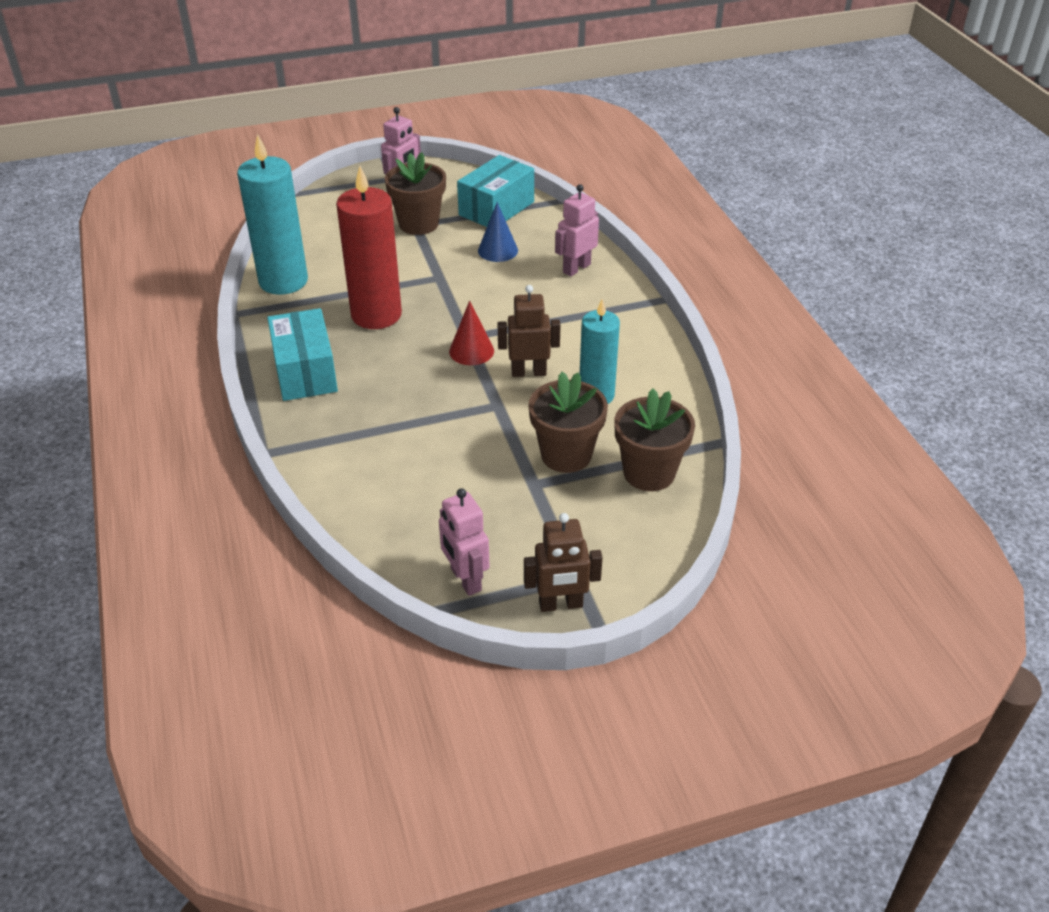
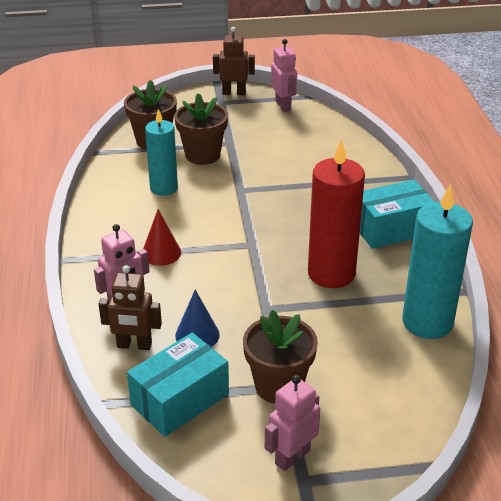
camera: 170 degrees left, 5 degrees down
(305, 372) = (391, 229): turquoise box -> turquoise box turned 75 degrees clockwise
(471, 351) = (250, 231): red cone -> red cone (161, 253)
(528, 372) = (209, 209): brown robot -> brown robot (134, 345)

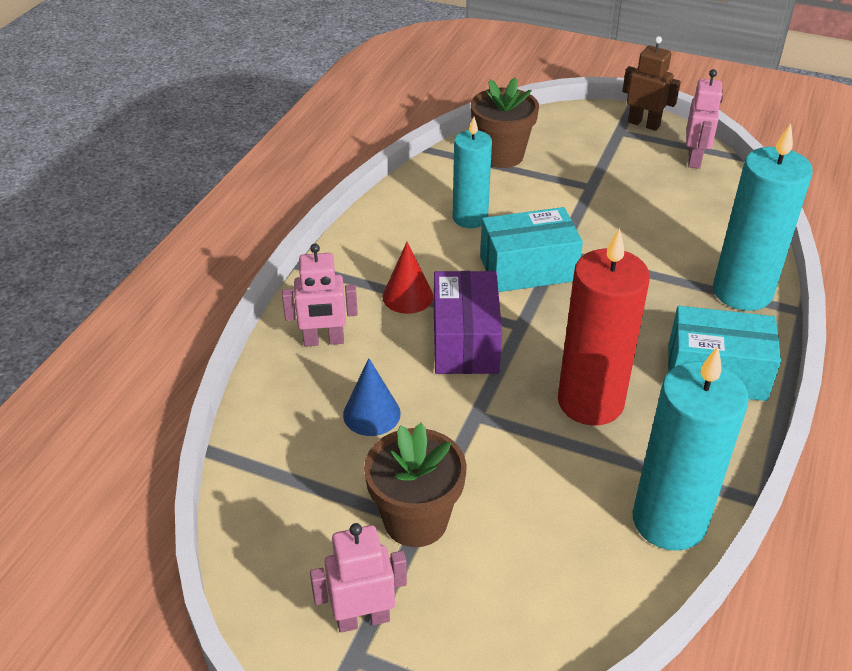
camera: 30 degrees right, 5 degrees up
(134, 345) = (295, 397): brown robot -> none
(180, 399) = (293, 485): turquoise box -> turquoise box (528, 268)
(202, 155) = (546, 191): brown flower pot -> none
(223, 267) = (465, 341): none -> purple box
(371, 177) = (742, 292): none -> turquoise candle

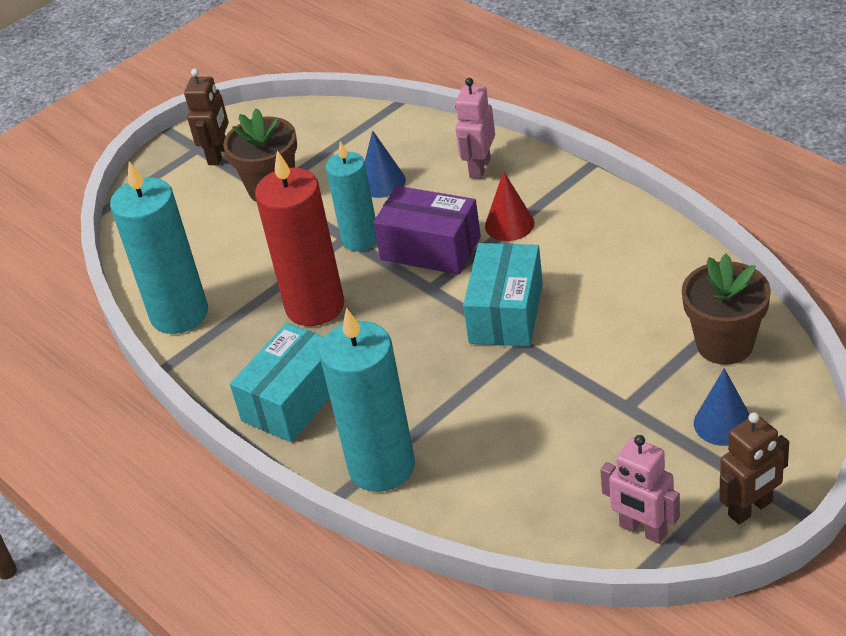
camera: 120 degrees right, 0 degrees up
(362, 619) = (218, 155): pink robot -> brown robot
(470, 218) = (611, 290): turquoise candle -> turquoise candle (360, 239)
(579, 144) = (723, 423): none -> blue cone

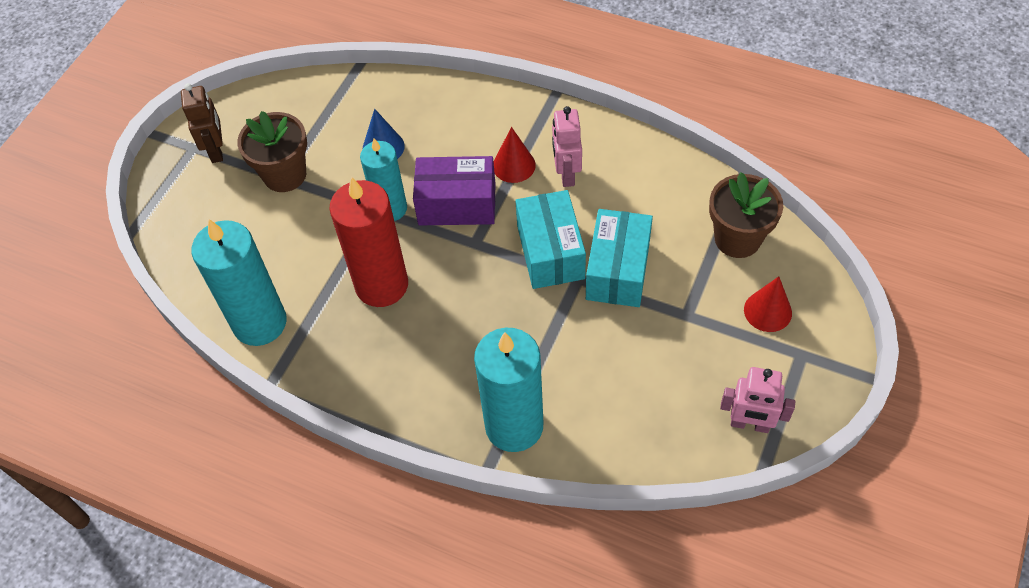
camera: 25 degrees left, 15 degrees up
(294, 400) = (407, 382): turquoise box -> turquoise box (618, 270)
(479, 167) = (462, 115): pink robot -> pink robot (566, 174)
(723, 423) = (767, 311): blue cone -> red cone
(750, 509) = (821, 382): brown robot -> none

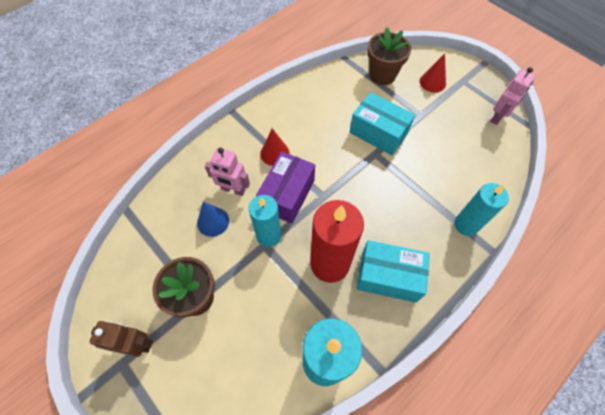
camera: 70 degrees left, 5 degrees up
(514, 426) = (466, 225): turquoise candle -> turquoise candle, size x0.65
(550, 252) = (350, 159): turquoise box -> turquoise box (388, 276)
(566, 174) = (297, 130): pink robot -> pink robot (233, 190)

